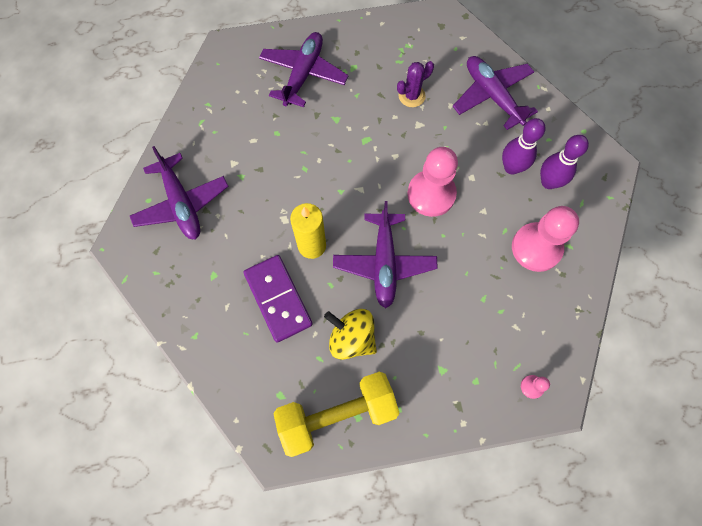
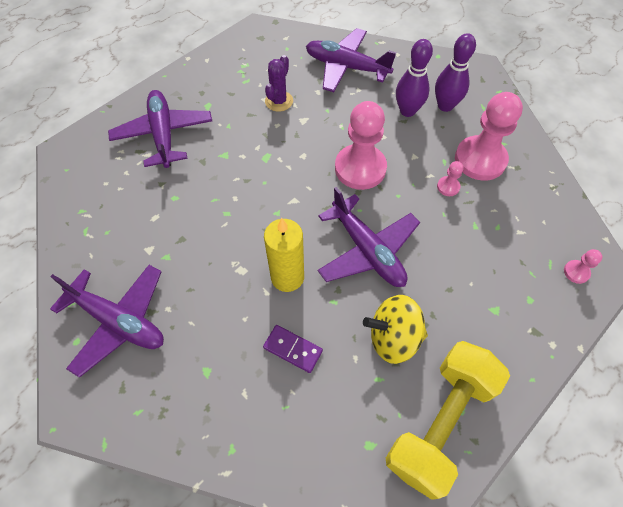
camera: 35 degrees left, 10 degrees down
(278, 299) = (292, 349): purple domino -> purple domino, size x0.55
(489, 253) = (448, 187): none -> pink pawn

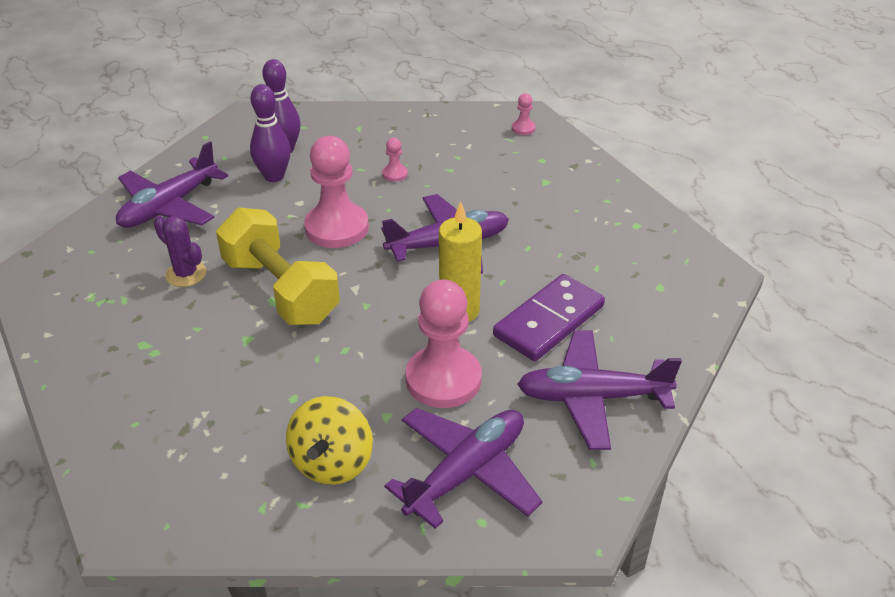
camera: 75 degrees left, 20 degrees down
(163, 134) = (169, 398): purple plane -> purple plane (592, 397)
(292, 349) = (549, 321): purple domino -> purple domino, size x1.81
(393, 337) = (556, 249): yellow spinning top -> yellow spinning top (332, 463)
(440, 422) = (646, 239): yellow dumbbell -> yellow dumbbell (280, 290)
(480, 160) = (371, 146): pink pawn -> pink pawn (443, 379)

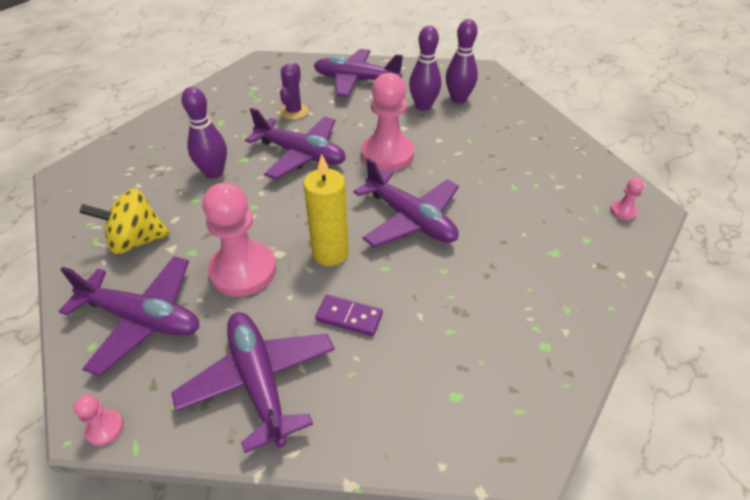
camera: 65 degrees right, 5 degrees up
(253, 371) = (214, 173): none -> purple bowling pin
(280, 290) = (301, 155): yellow dumbbell -> purple plane
(395, 174) = (478, 159): pink pawn -> pink pawn (105, 428)
(549, 321) = (349, 317): purple domino -> purple domino, size x0.55

